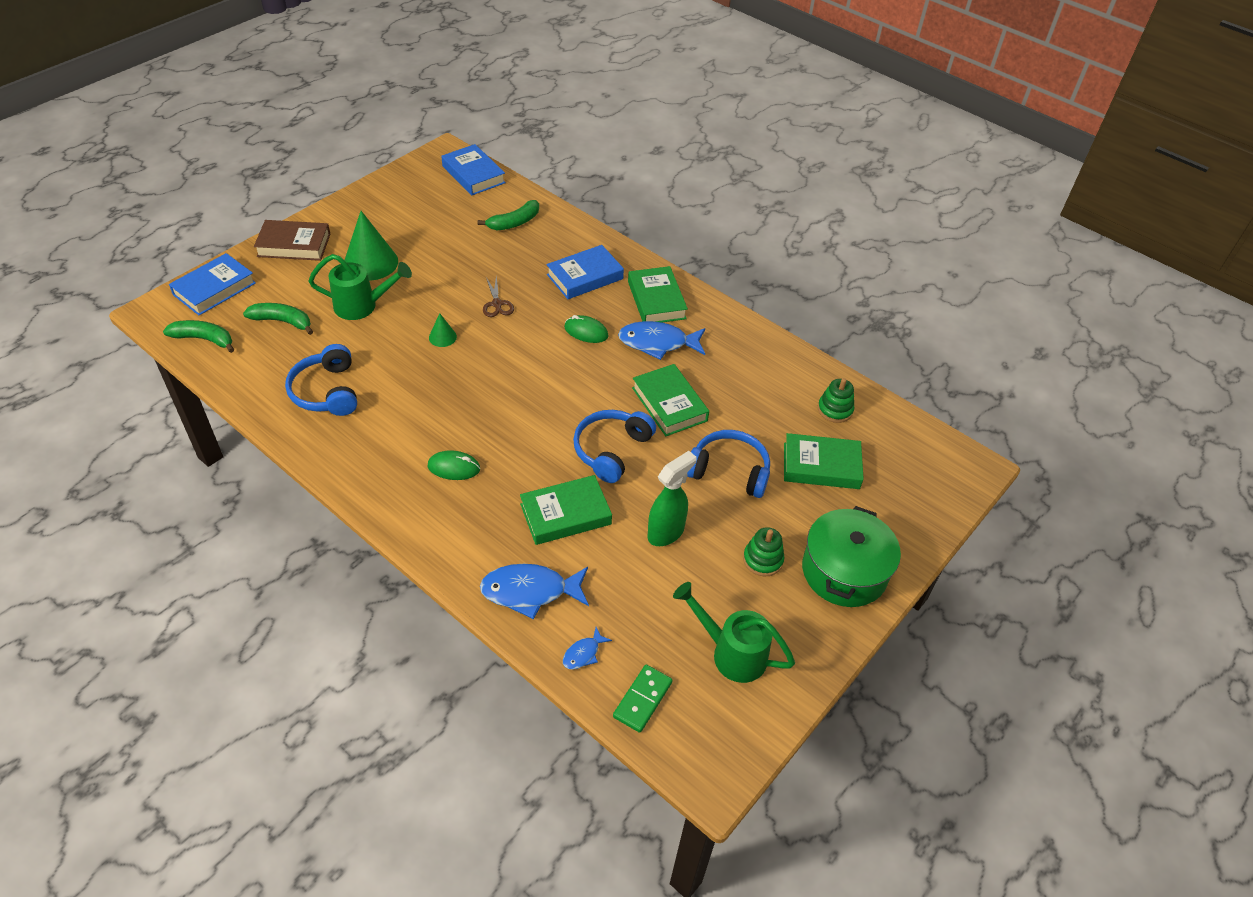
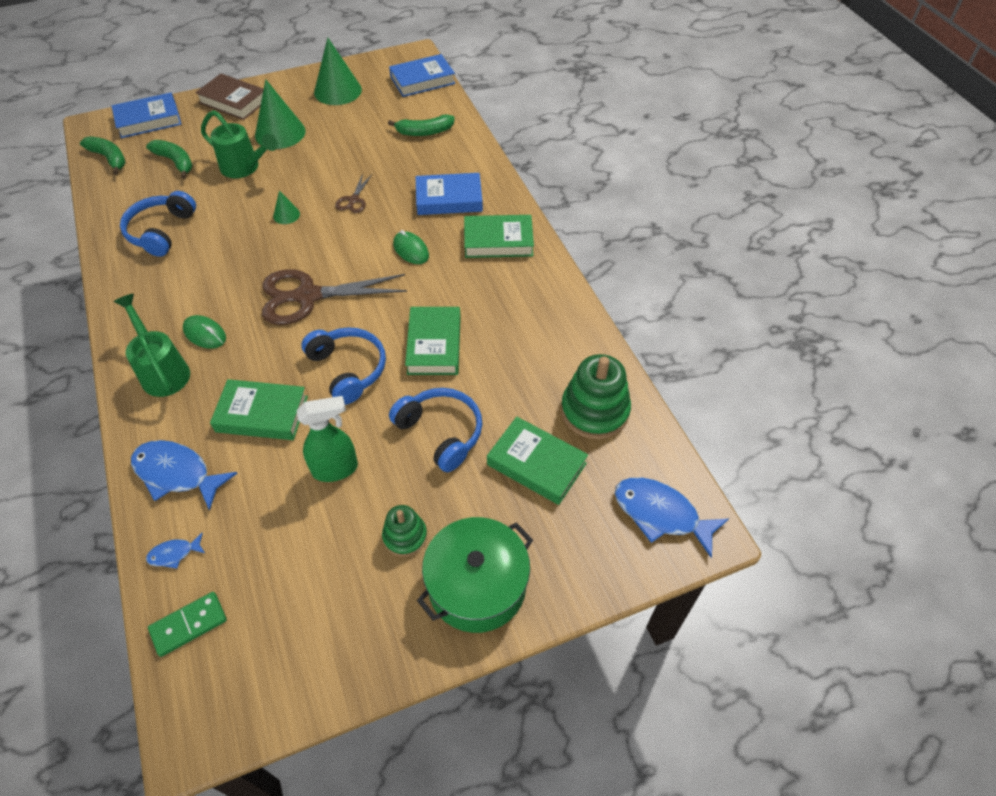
camera: 30 degrees right, 5 degrees up
(396, 206) = (338, 91): none -> green cone
(473, 174) = (422, 80): blue book -> blue book turned 75 degrees clockwise
(524, 402) = (308, 296): none -> brown scissors
(611, 450) = (348, 369): blue headphones -> blue headphones turned 90 degrees clockwise
(656, 300) = (498, 241): green book -> green book turned 75 degrees clockwise
(657, 343) = (468, 282): blue fish -> blue fish (661, 514)
(731, 653) = (303, 618): green watering can -> green watering can (163, 371)
(835, 410) = (594, 411): green stacking toy -> green stacking toy, size x1.72

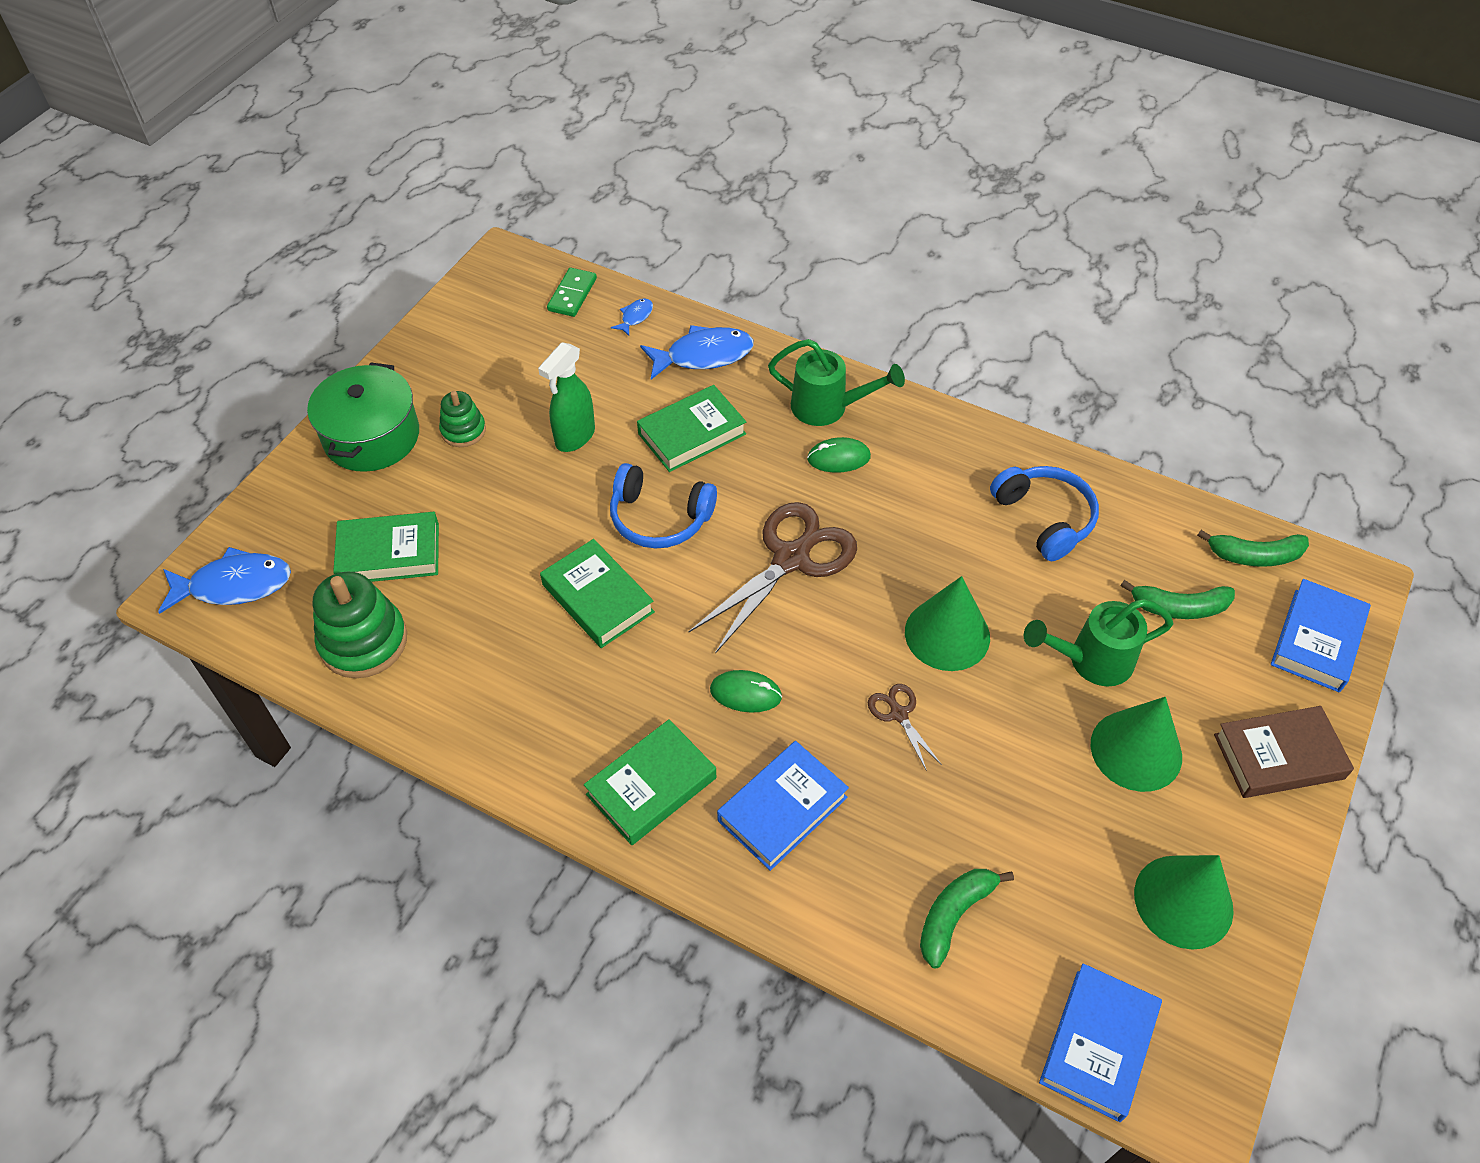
camera: 140 degrees right, 0 degrees up
(286, 215) = (947, 634): green cone -> green cone, size x2.08
(441, 432) = (508, 522): blue headphones -> none

